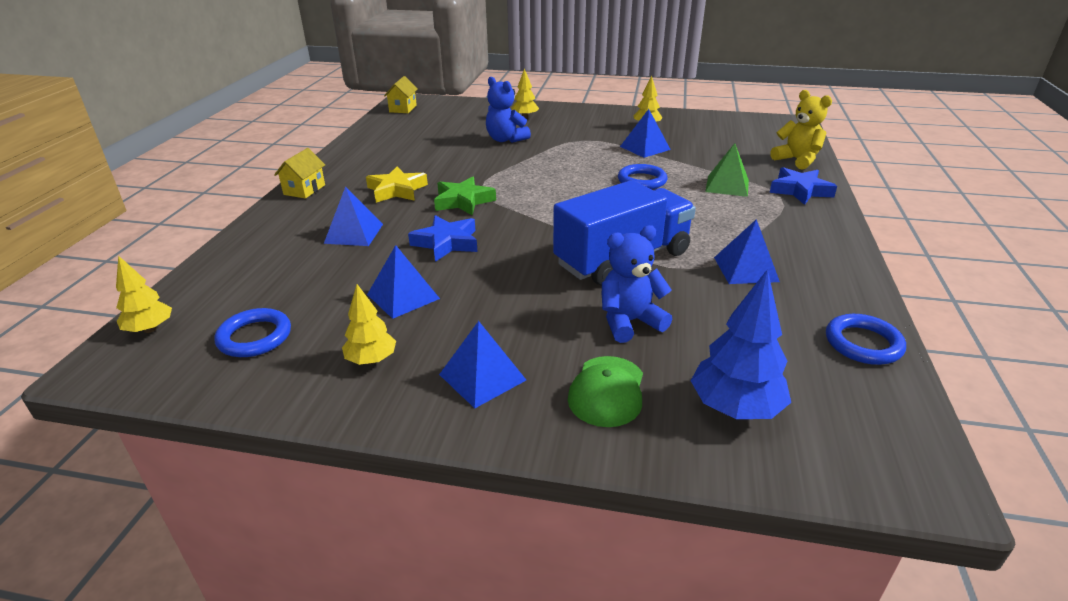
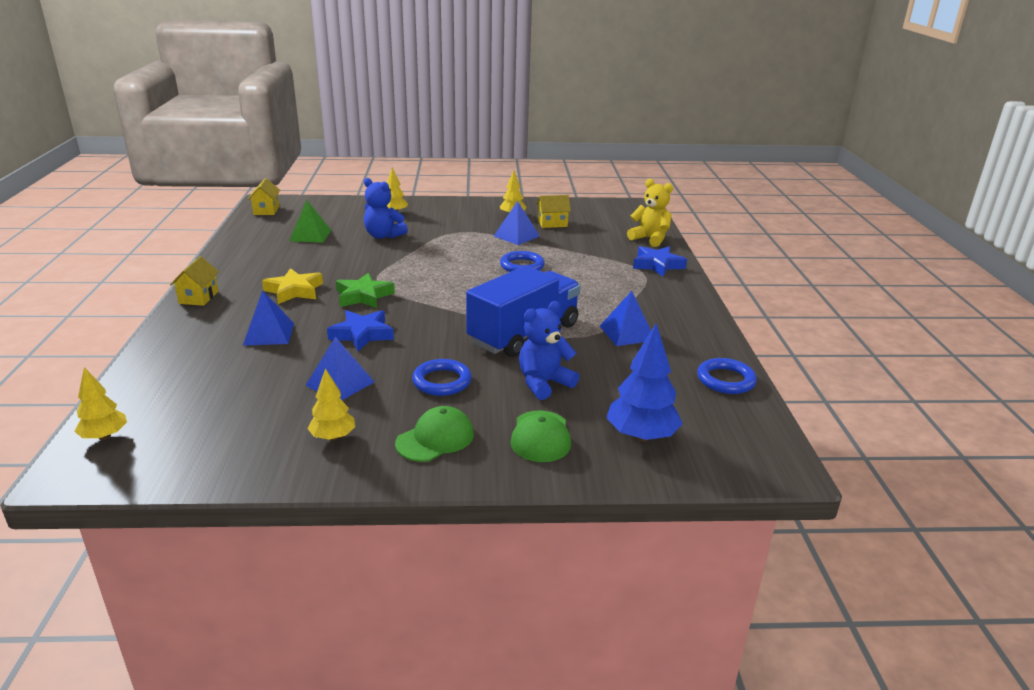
camera: 15 degrees left, 5 degrees down
(255, 337) = (214, 431): blue ring -> blue ring (442, 381)
(482, 377) = (435, 439): blue pyramid -> green cap
(688, 137) = (552, 223): none -> yellow house
(727, 185) = (596, 265): green pyramid -> green pyramid (310, 235)

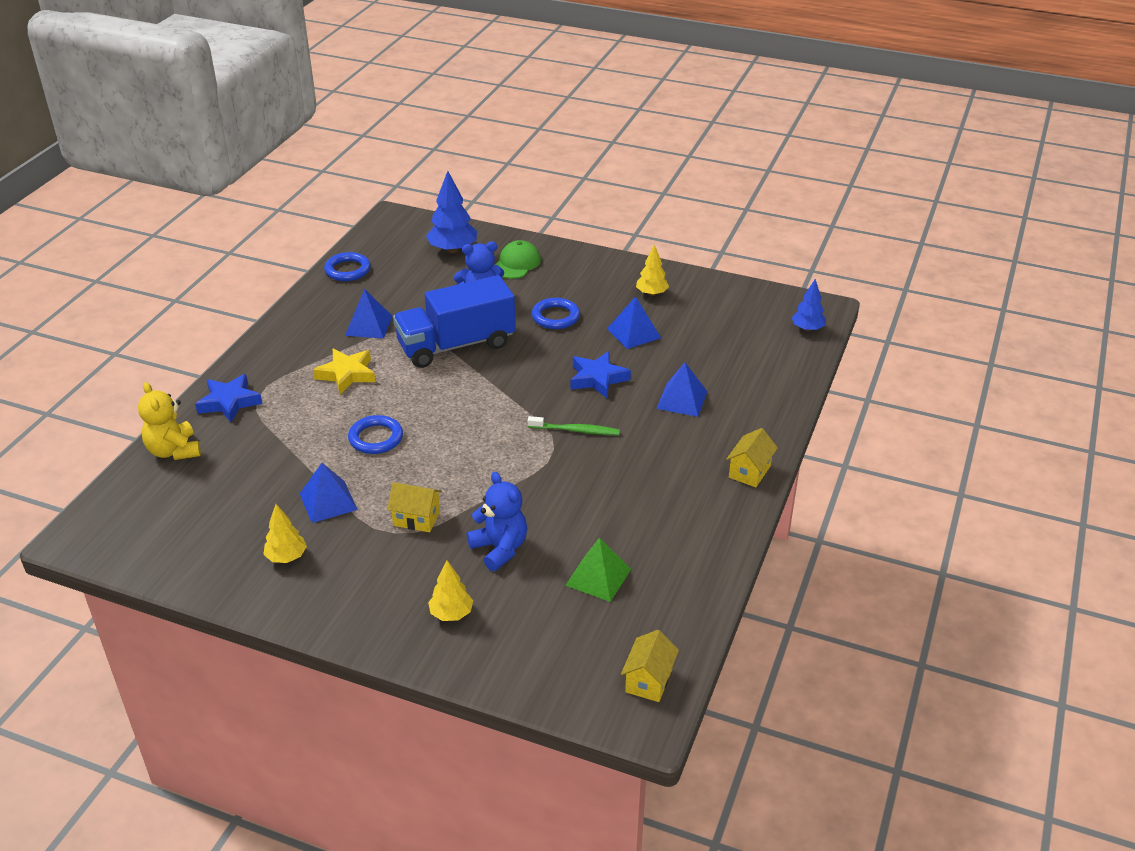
camera: 155 degrees left, 10 degrees up
(104, 436) = (807, 329): yellow tree -> blue tree
(294, 291) = (645, 457): yellow star -> yellow star (346, 374)
(363, 296) = (576, 430): green star -> green toothbrush
(435, 439) = (585, 277): green cap -> none
(552, 223) = (253, 519): yellow house -> yellow house (416, 518)

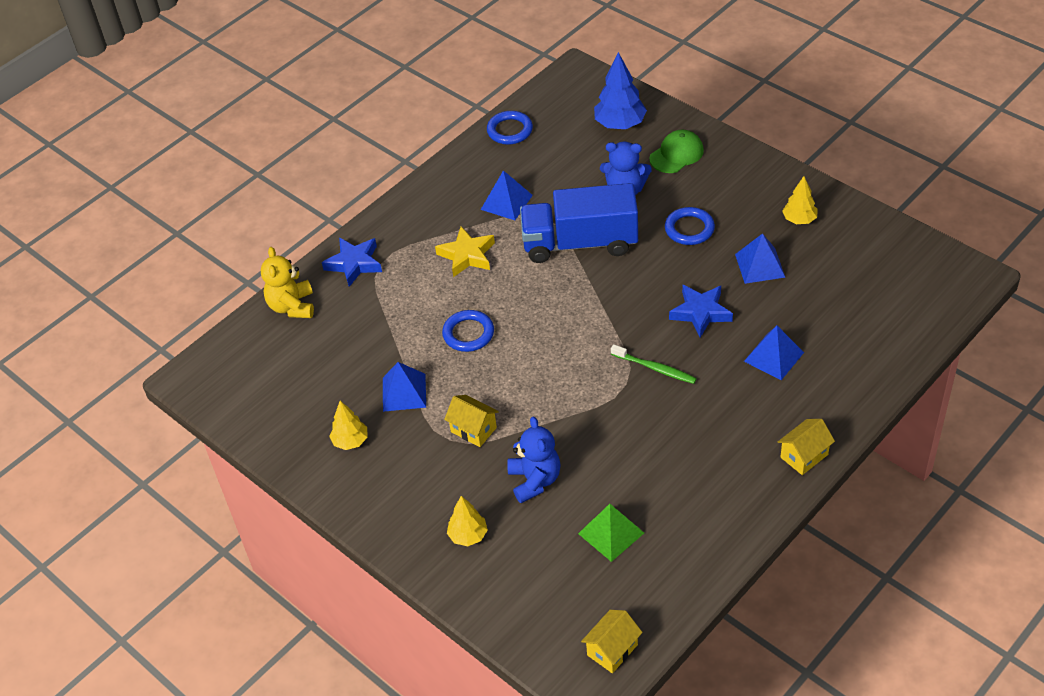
camera: 25 degrees right, 10 degrees up
(807, 329) = (945, 299): blue tree -> none

